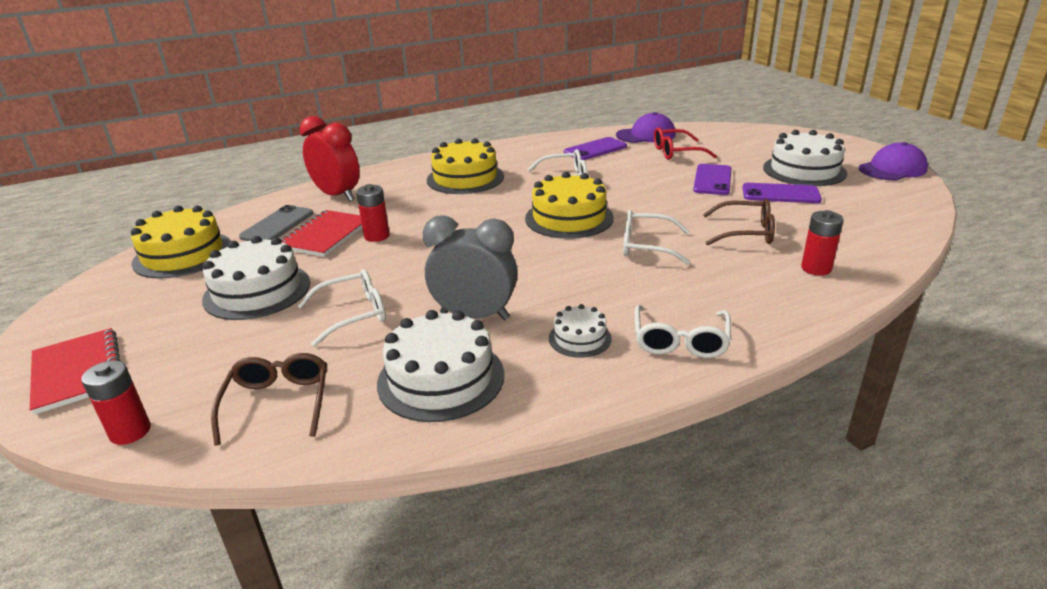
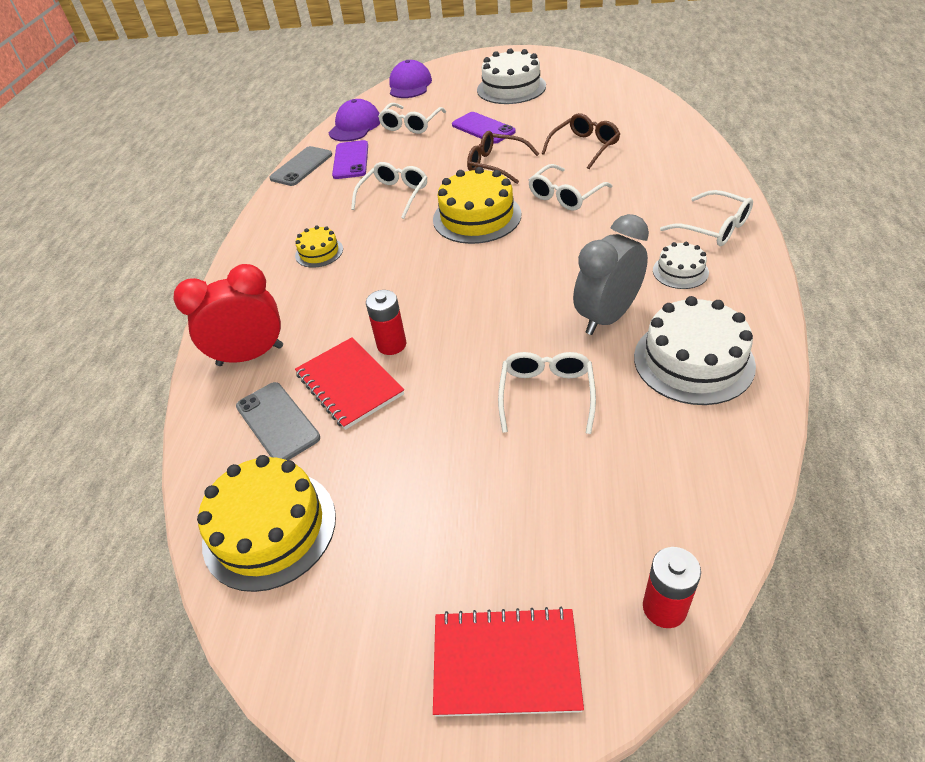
camera: 55 degrees left, 15 degrees up
(257, 291) = (435, 464): white cake -> none
(278, 402) = (673, 476): brown glasses -> brown glasses (496, 164)
(465, 178) = (319, 252): yellow cake -> yellow cake, size x0.53
(566, 138) = (301, 166): none -> grey phone
(676, 152) = (410, 125): red glasses -> white glasses
(780, 194) = (539, 111): purple phone -> none
(816, 268) = (659, 141): red battery -> none
(892, 169) = (547, 58): purple cap -> purple cap (410, 85)

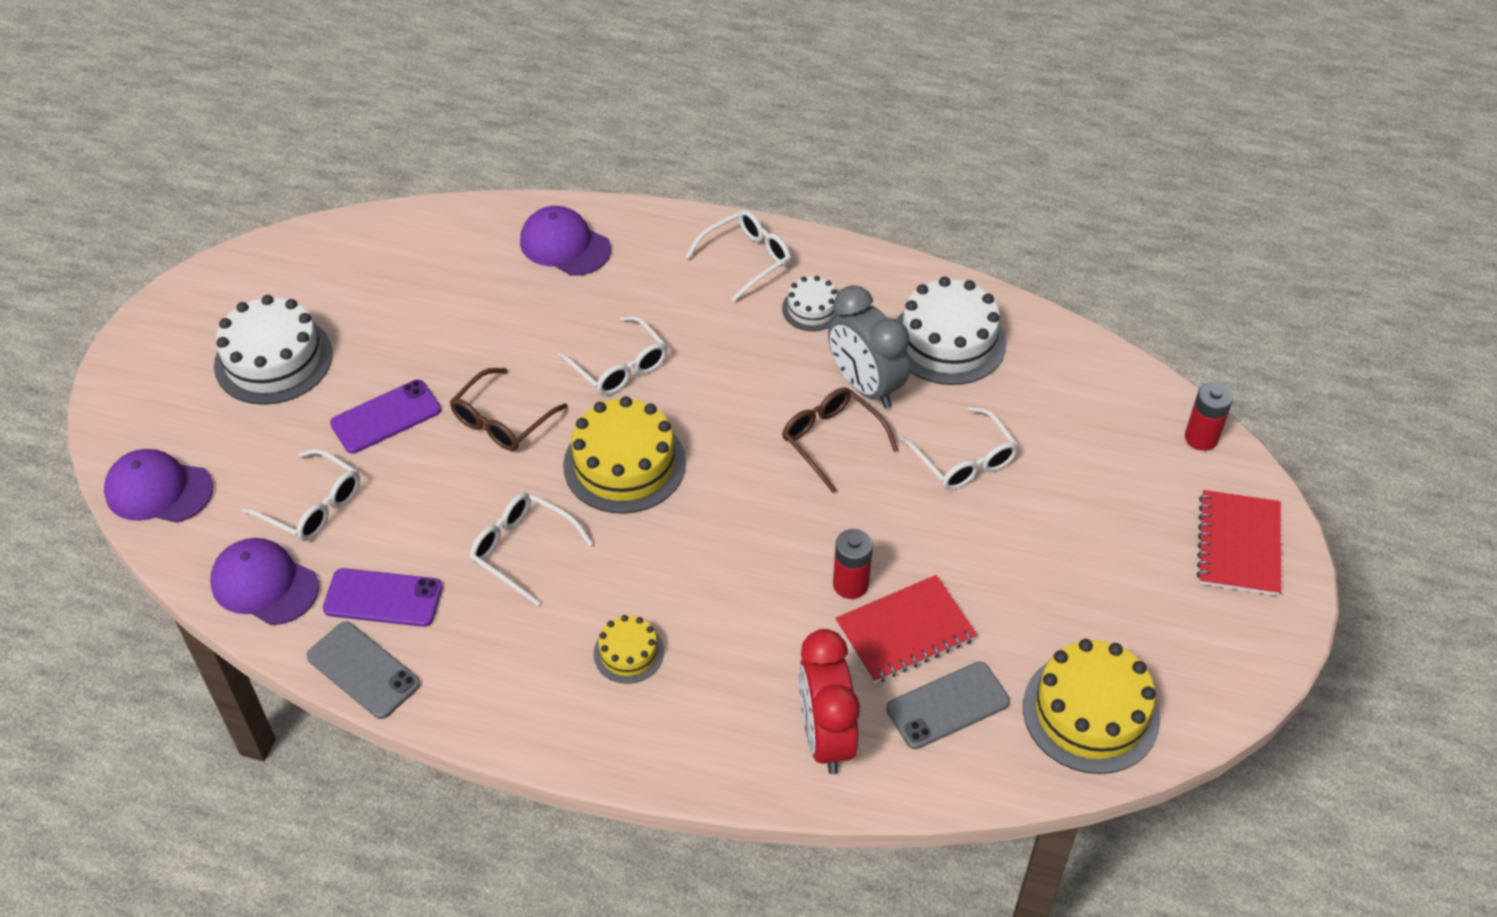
camera: 85 degrees left, 5 degrees up
(546, 394) = (964, 460): white glasses -> white glasses turned 135 degrees counterclockwise
(584, 147) = (510, 320): brown glasses -> brown glasses (831, 440)
(668, 150) = (565, 245): none -> purple cap

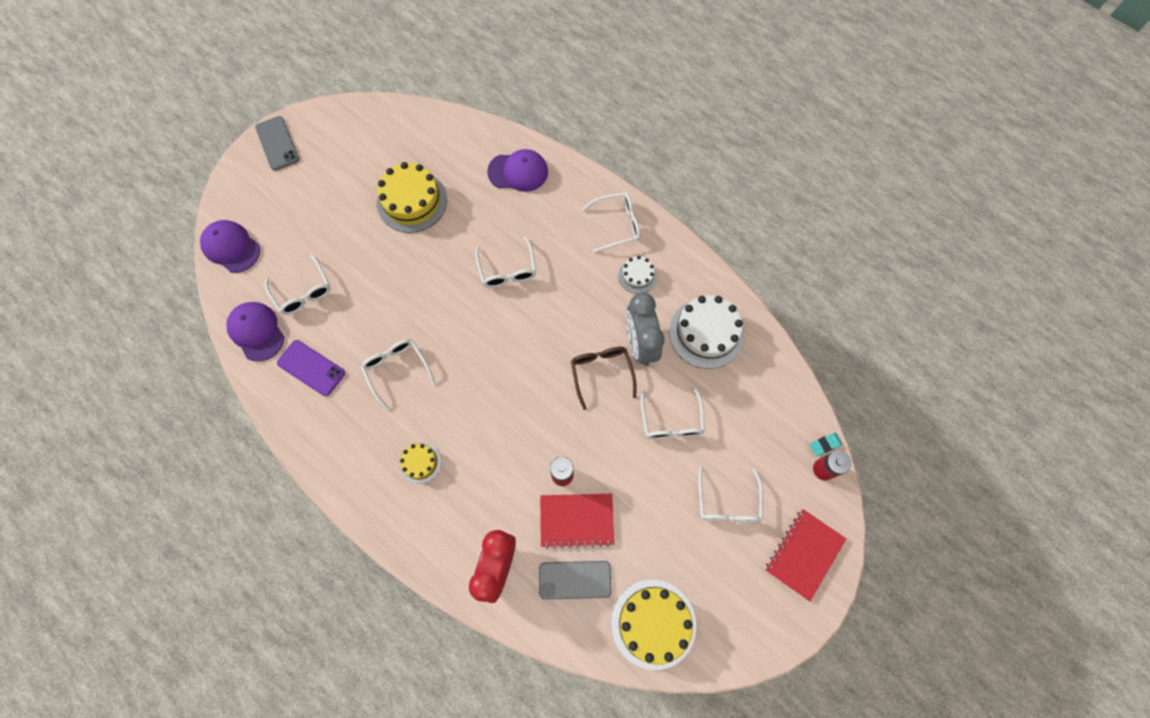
camera: 25 degrees right, 20 degrees up
(273, 359) = (326, 186): white cake -> none
(363, 670) = (280, 409): grey phone -> grey phone (277, 143)
(386, 417) = (366, 250): purple phone -> none
(502, 421) = (426, 279): brown glasses -> none
(565, 245) = (518, 172): purple cap -> purple cap turned 120 degrees clockwise
(624, 464) = (478, 337): yellow cake -> yellow cake (412, 201)
(1101, 526) = (728, 503): none -> white glasses
(1184, 409) = (824, 444): none -> turquoise eraser

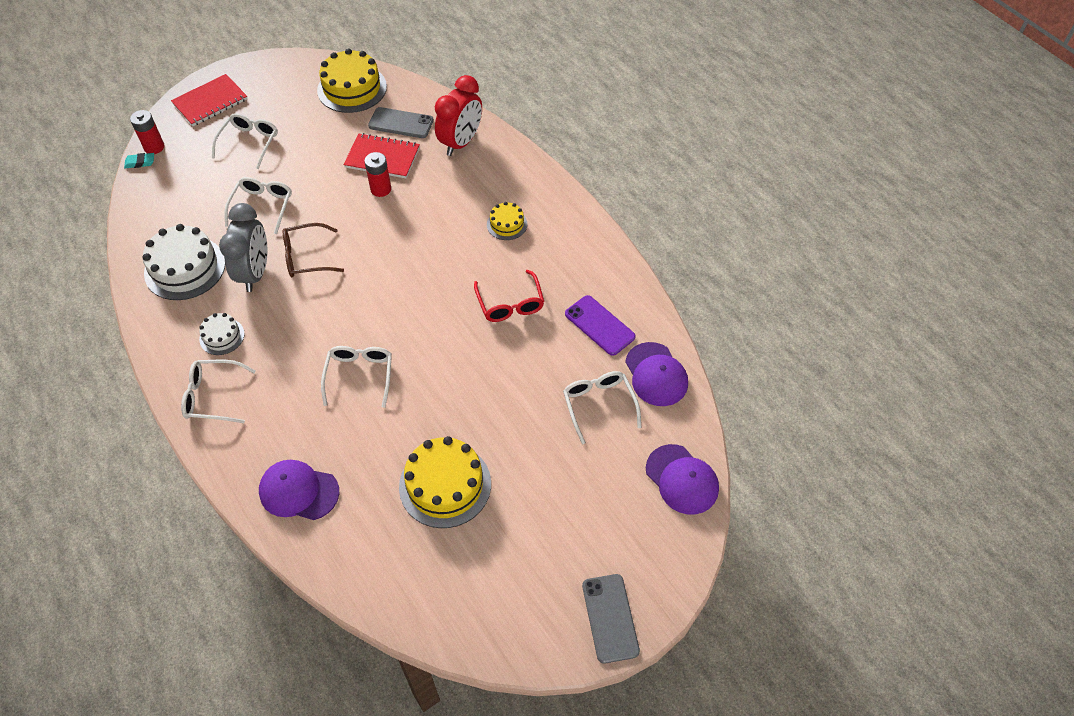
camera: 165 degrees left, 15 degrees down
(396, 370) = (510, 304): white glasses -> red glasses
(601, 373) = (306, 257): brown glasses -> brown glasses turned 75 degrees clockwise

